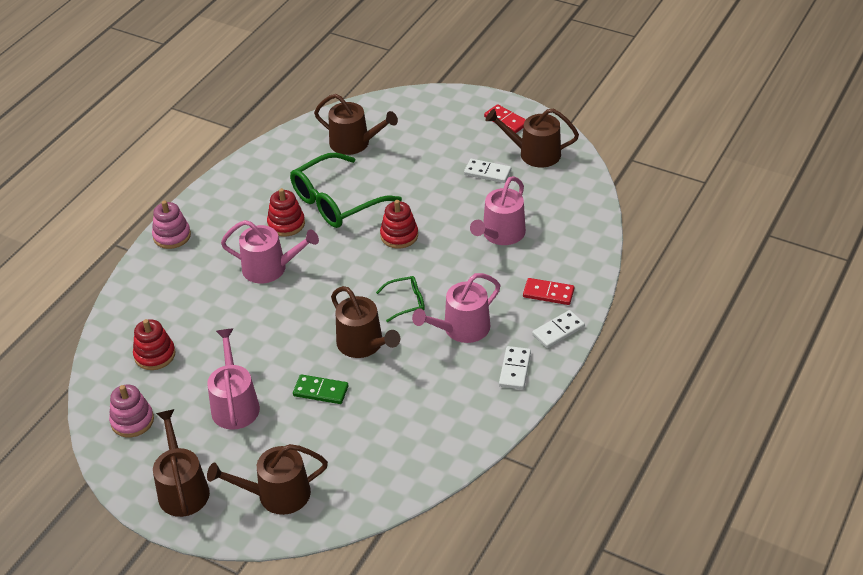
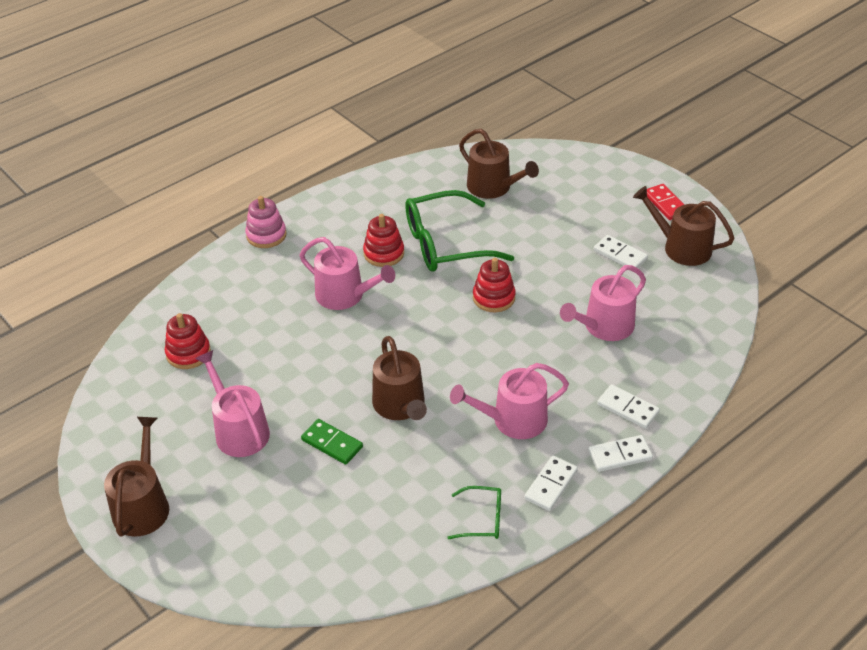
camera: 20 degrees right, 0 degrees up
(132, 421) = (132, 416): pink stacking toy -> none
(235, 404) = (239, 430): pink watering can -> pink watering can turned 45 degrees counterclockwise
(277, 494) = (232, 544): brown watering can -> none
(406, 302) = (467, 372): green glasses -> green glasses (482, 519)
(548, 293) = (627, 408): red domino -> white domino

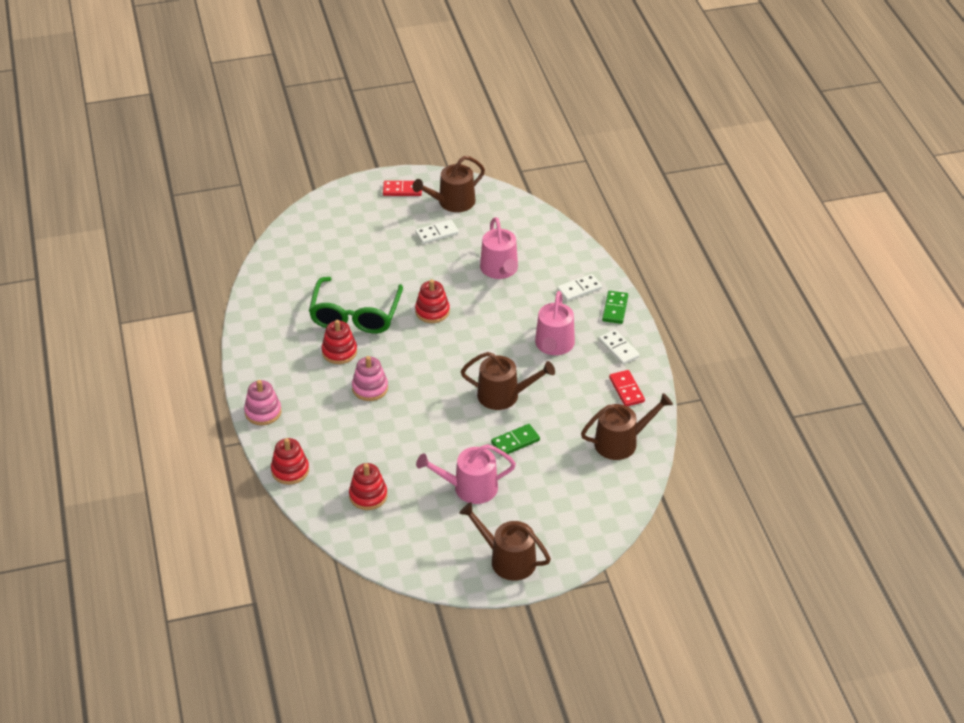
camera: 65 degrees left, 0 degrees up
(196, 284) = (290, 470): none -> red stacking toy
(345, 295) = (370, 388): pink watering can -> pink stacking toy
(482, 519) = (626, 390): green glasses -> red domino
(493, 187) = (311, 267): brown watering can -> brown watering can (621, 442)
(620, 455) = (615, 309): white domino -> green domino

